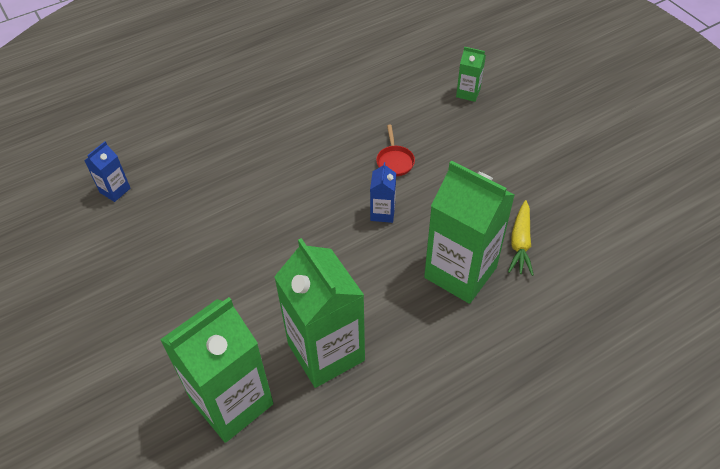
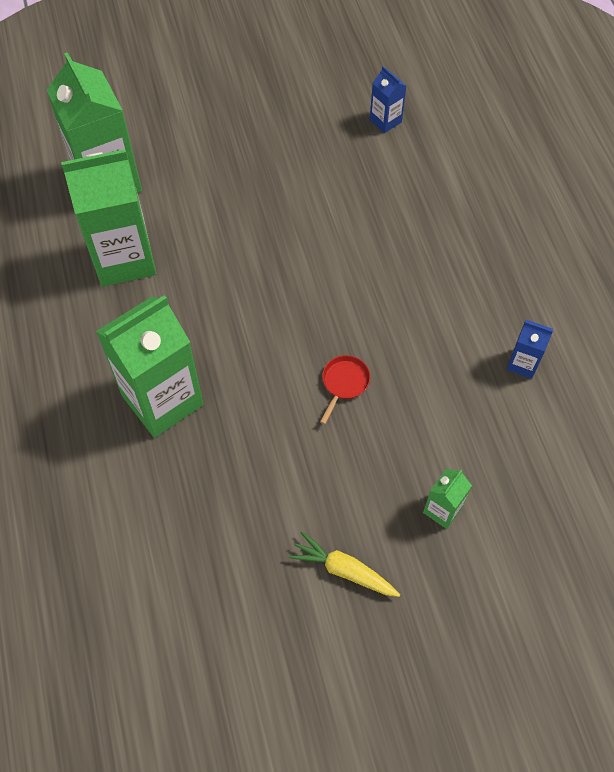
camera: 105 degrees right, 10 degrees up
(382, 213) = (270, 349): blue carton -> blue carton (522, 363)
(395, 161) = (344, 383): red pan -> red pan turned 105 degrees clockwise
(520, 243) = (175, 475): yellow carrot -> yellow carrot (343, 569)

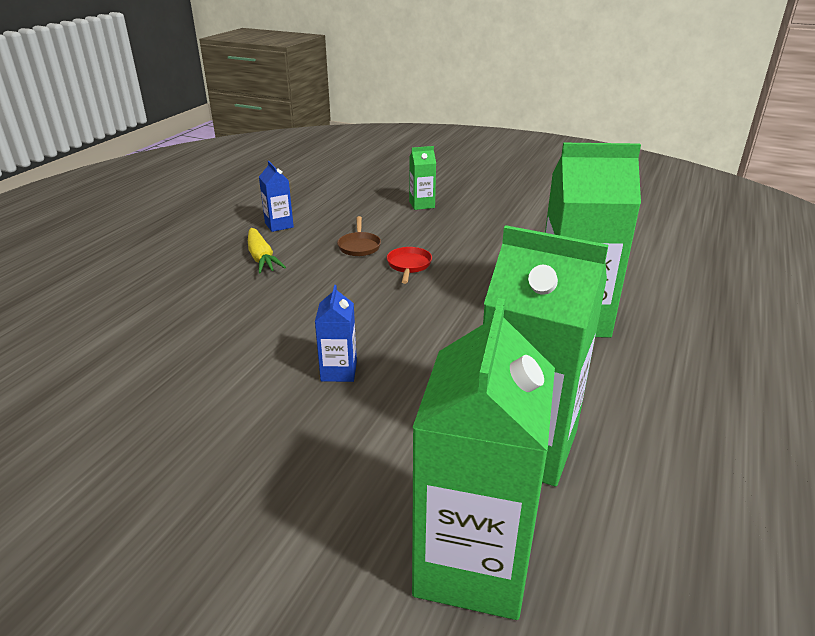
camera: 140 degrees left, 30 degrees down
(343, 569) = (510, 210): yellow carrot -> yellow carrot (261, 258)
(344, 383) = (409, 265): red pan -> red pan turned 120 degrees clockwise
(385, 121) = (64, 410): blue carton -> blue carton (339, 371)
(415, 382) = (359, 246): none -> brown pan

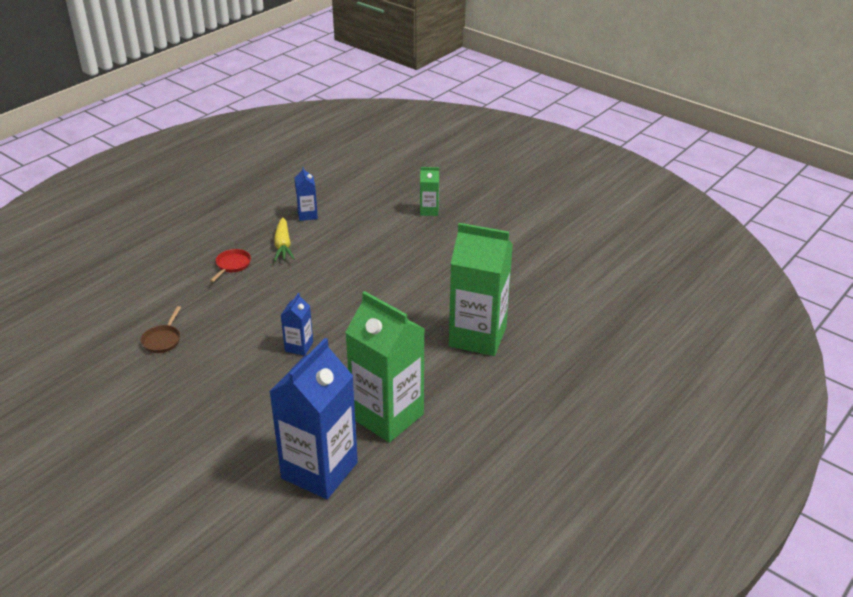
camera: 15 degrees right, 5 degrees up
(359, 246) = (359, 246): brown pan -> brown pan (163, 340)
(409, 265) = (387, 270): red pan -> red pan (232, 265)
(472, 563) = (319, 470): green carton -> blue carton

